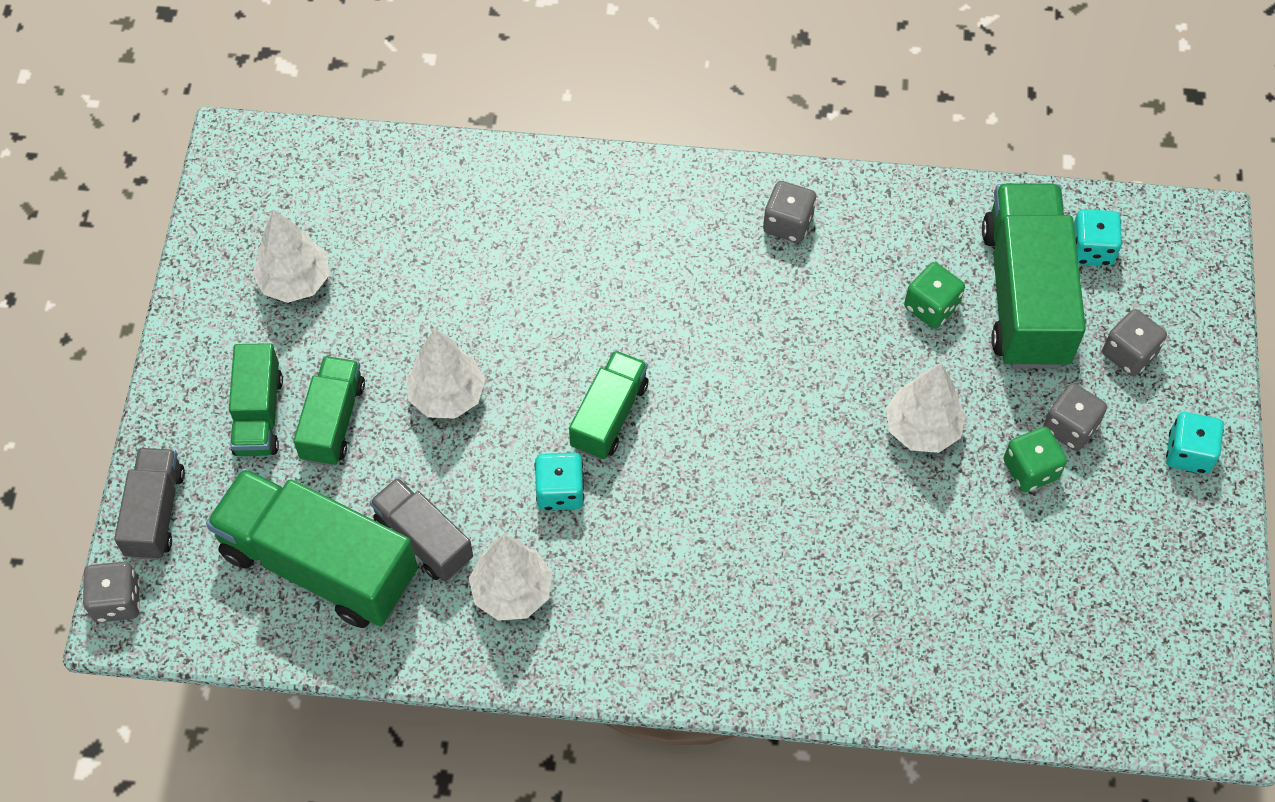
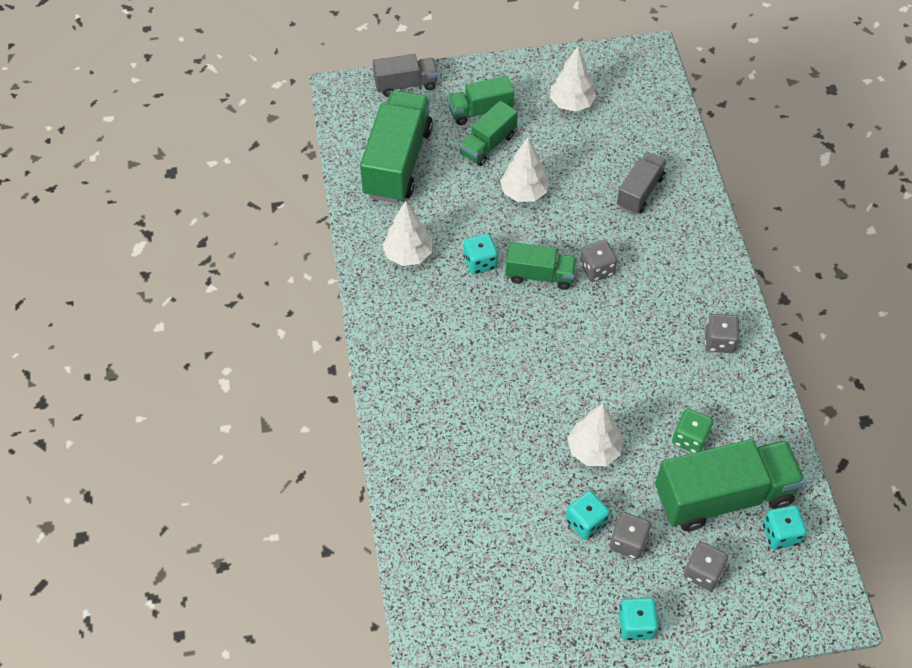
camera: 75 degrees right, 5 degrees down
(117, 601) = (350, 84): grey dice -> grey dice (596, 269)
(333, 421) = (488, 145): green truck -> green truck turned 135 degrees clockwise
(423, 539) = (428, 205): grey truck -> grey truck (640, 192)
(1030, 469) = (586, 522): green dice -> turquoise dice

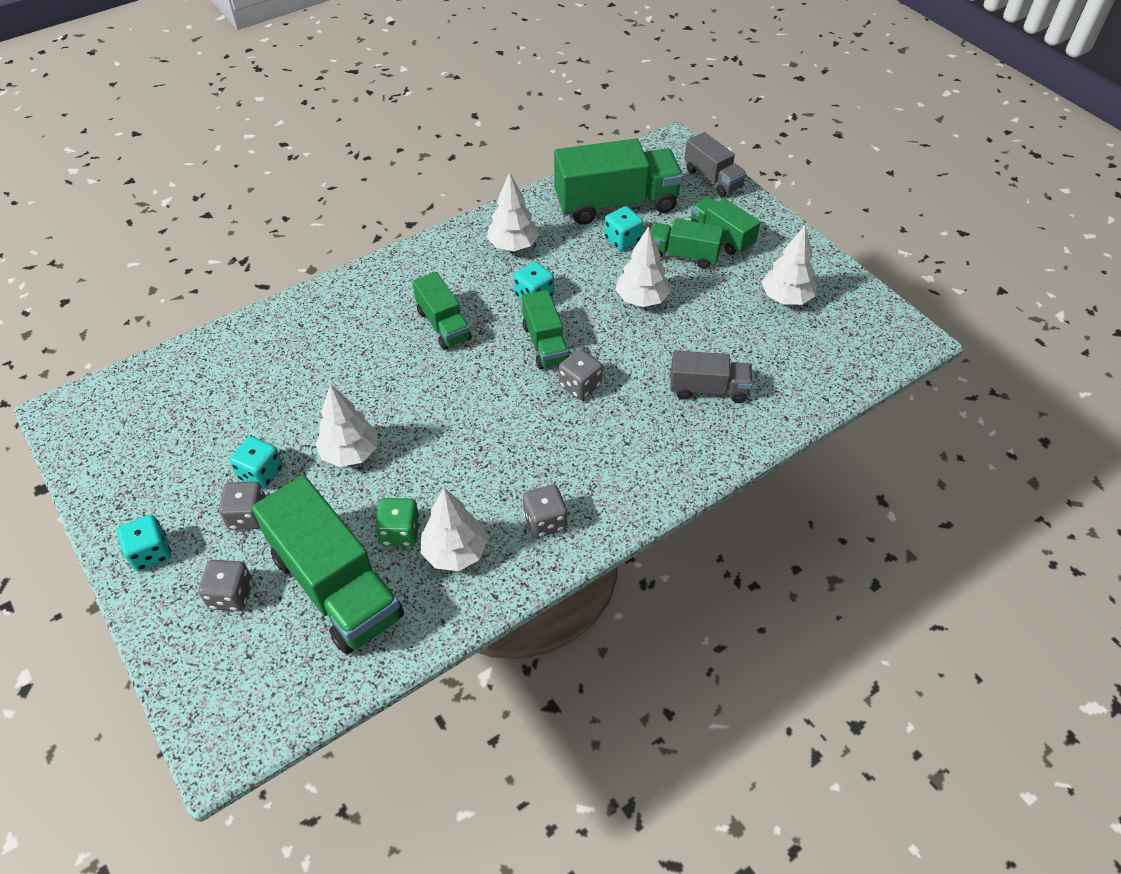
camera: 65 degrees right, 5 degrees down
(480, 338) = (443, 325): none -> green truck
(724, 408) = (455, 552): none -> white tree
(780, 534) = (306, 659): turquoise dice -> turquoise dice (622, 240)

